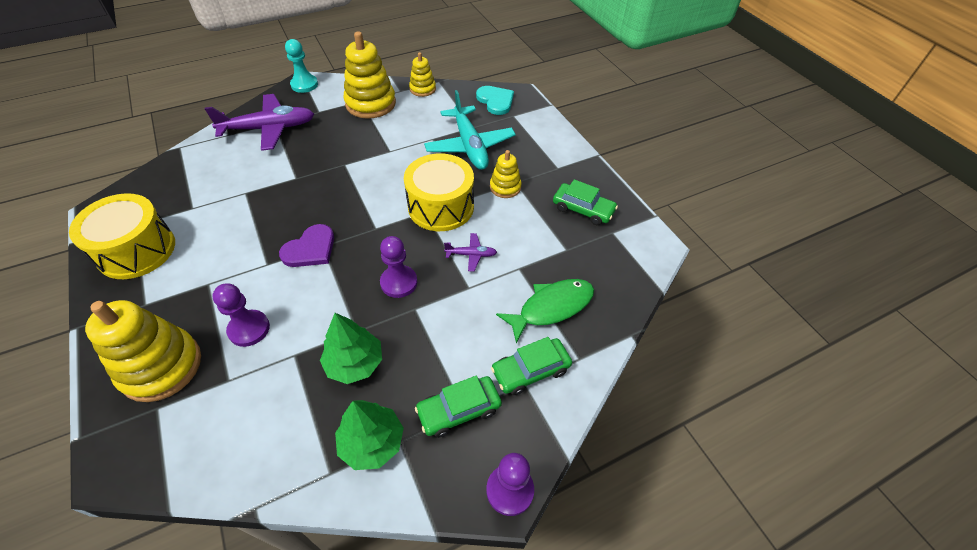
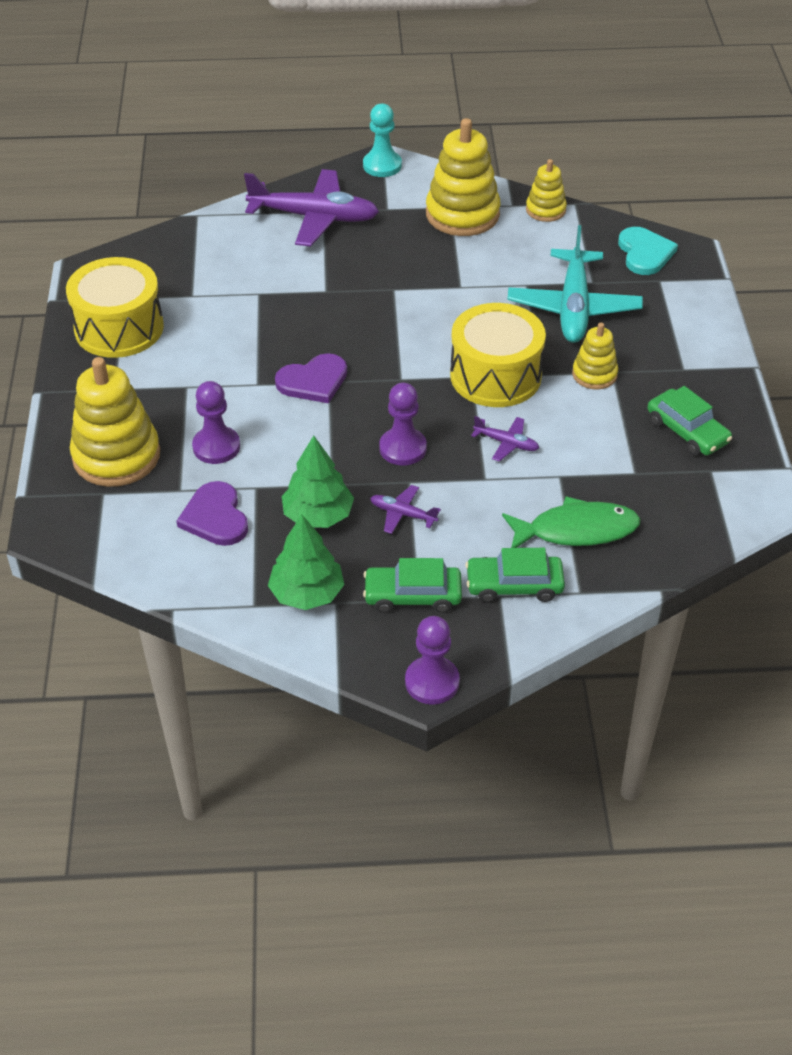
camera: 25 degrees right, 5 degrees down
(267, 396) = (215, 517): none -> purple heart
(421, 338) = (402, 514): none -> purple plane

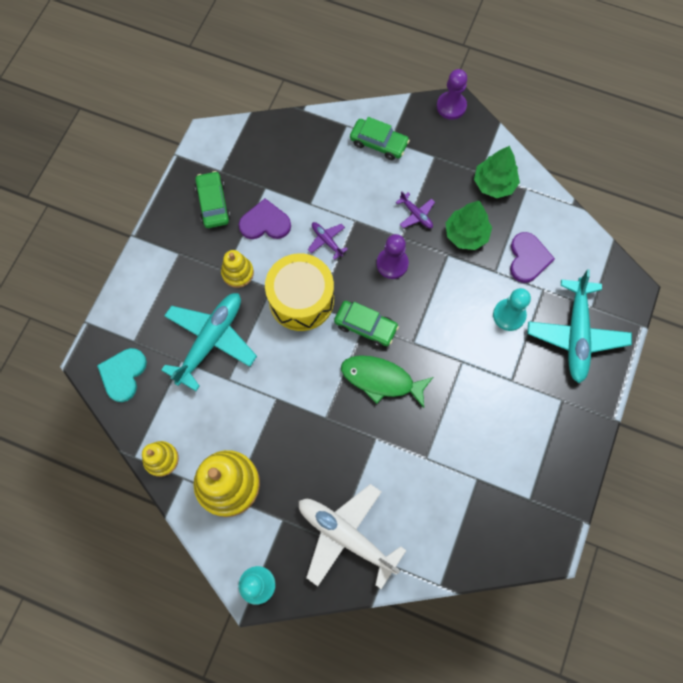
camera: 155 degrees left, 25 degrees up
(116, 456) = (576, 335): yellow stacking toy -> turquoise plane
(119, 328) = (543, 465): yellow drum -> none
(216, 447) = (509, 315): purple pawn -> turquoise pawn
(313, 381) = (423, 347): purple heart -> purple heart (265, 223)
(314, 217) = (346, 535): purple plane -> white plane
(412, 595) = (436, 159): green car -> green car (365, 326)
(576, 530) = (324, 163): green fish -> green fish (381, 380)

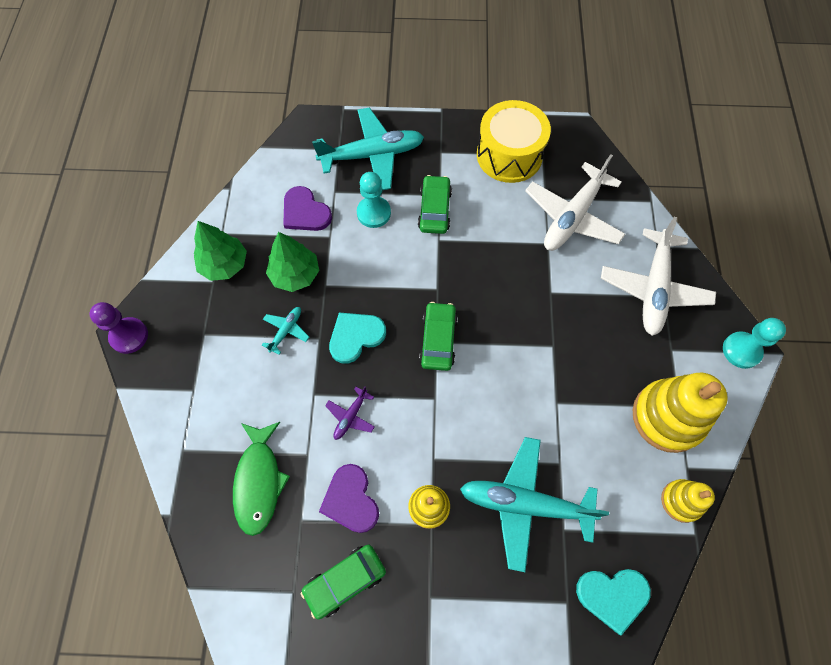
camera: 110 degrees left, 5 degrees down
(301, 299) = (434, 418): yellow drum -> yellow drum (509, 155)
(378, 143) = (200, 402): green car -> green car (434, 210)
(381, 380) = (489, 306): green fish -> green fish (259, 481)
(392, 264) = (355, 336): purple pawn -> turquoise heart
(416, 214) = (286, 330): purple plane -> turquoise plane
(447, 495) = (572, 217): none -> white plane
(528, 258) = (305, 212): purple heart -> purple heart turned 120 degrees counterclockwise

